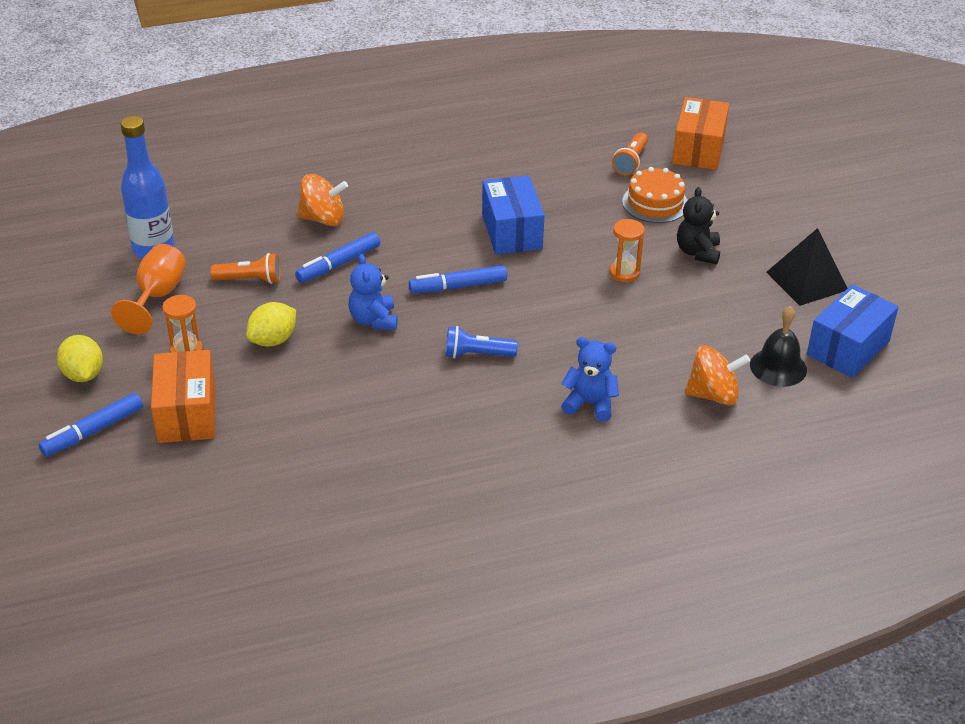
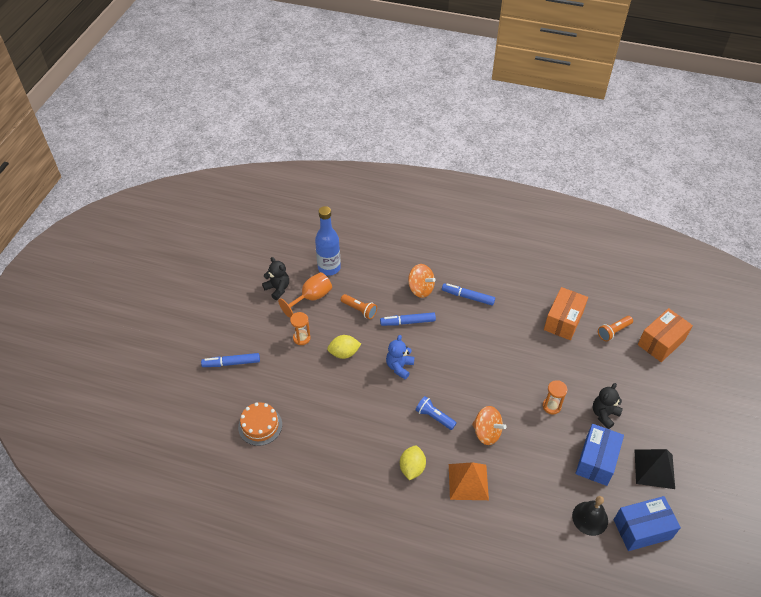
camera: 35 degrees right, 10 degrees up
(83, 375) = (249, 327): yellow lemon -> yellow lemon (412, 468)
(89, 307) = (278, 289): none -> black teddy bear
(187, 413) = (276, 376): orange box -> orange box (563, 321)
(458, 287) = (456, 368): blue marker -> blue marker (468, 297)
(511, 231) = (511, 346): blue box -> blue box (596, 461)
(590, 404) = (468, 481): blue teddy bear -> orange pyramid
(655, 203) = (605, 367): orange cake -> orange cake (260, 426)
(713, 395) = (538, 515): orange spinning top -> orange spinning top (486, 432)

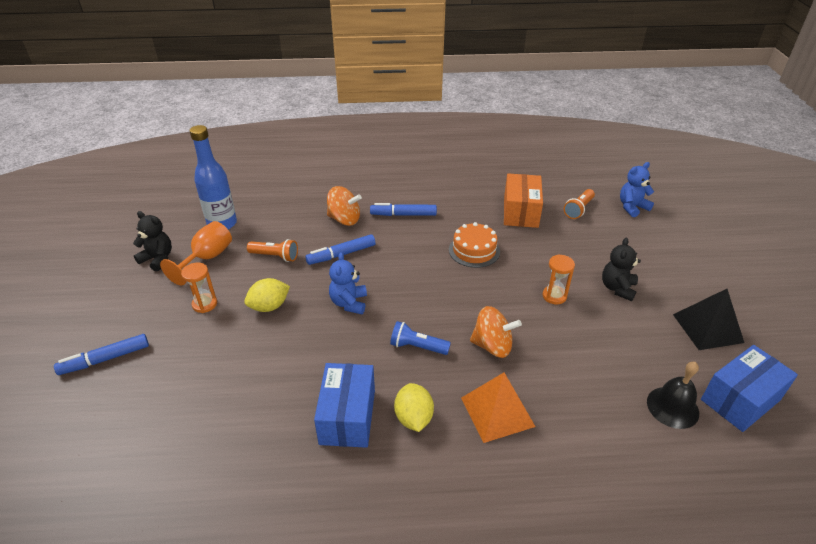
camera: 20 degrees left, 10 degrees down
(260, 426) = (167, 429): orange cake -> orange cake (474, 250)
(596, 461) = (639, 339): blue box -> blue box (347, 417)
(661, 342) = (632, 207): orange box -> blue teddy bear

